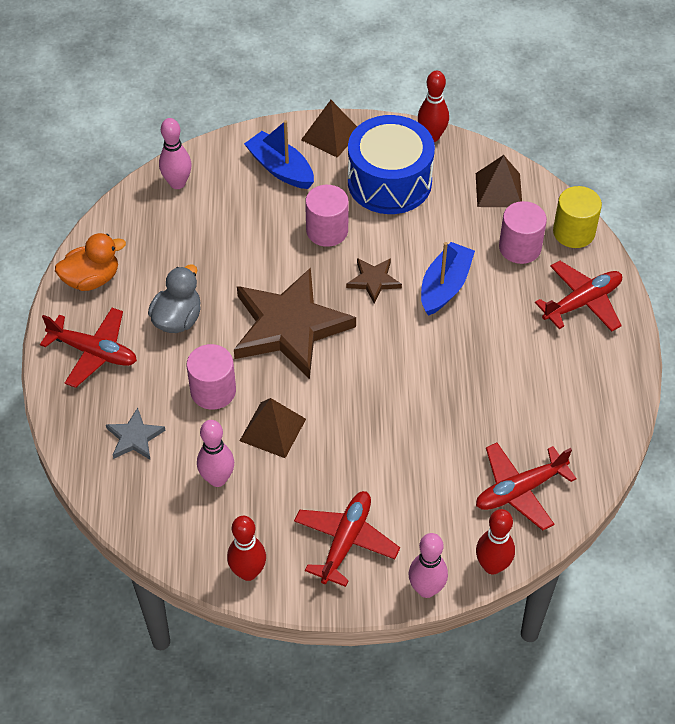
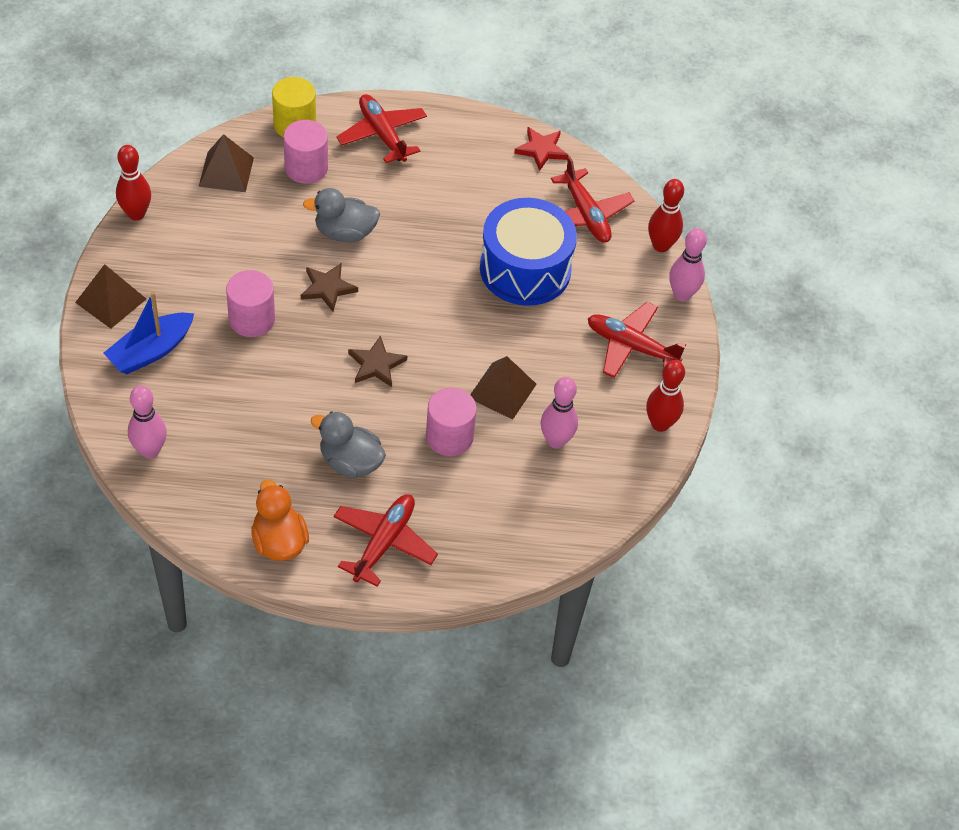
camera: 90 degrees left, 0 degrees up
(134, 437) = (500, 509): grey star -> none
(289, 327) = (376, 364): brown star -> brown star, size x0.45
(389, 182) = (194, 258): blue drum -> blue drum (525, 269)
(445, 286) = (345, 233): blue boat -> grey duck
(603, 443) = (541, 150): none -> red star

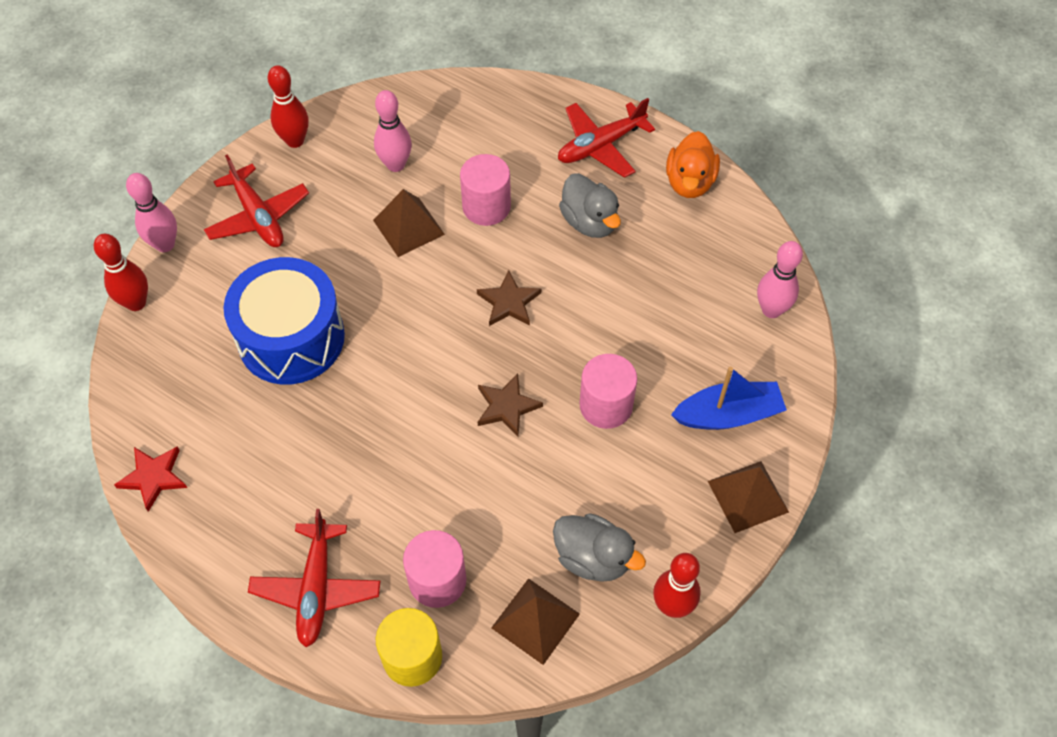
camera: 145 degrees left, 5 degrees up
(345, 233) = (447, 468): grey duck -> grey duck (593, 558)
(586, 214) = (178, 372): red plane -> none

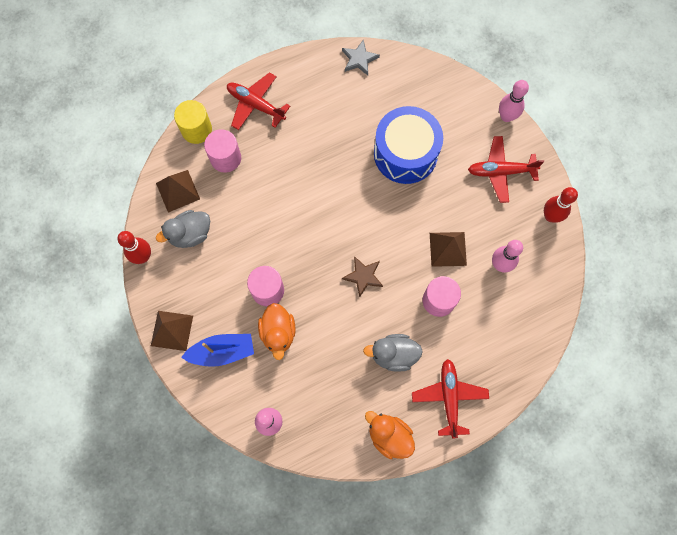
camera: 120 degrees right, 15 degrees up
(136, 303) = (473, 88): red bowling pin -> none
(153, 477) = (359, 59): red star -> grey star
(506, 407) = (298, 239): brown star -> none
(654, 361) = (278, 333): none -> orange duck
(728, 415) = (222, 352): blue boat -> blue boat turned 120 degrees counterclockwise

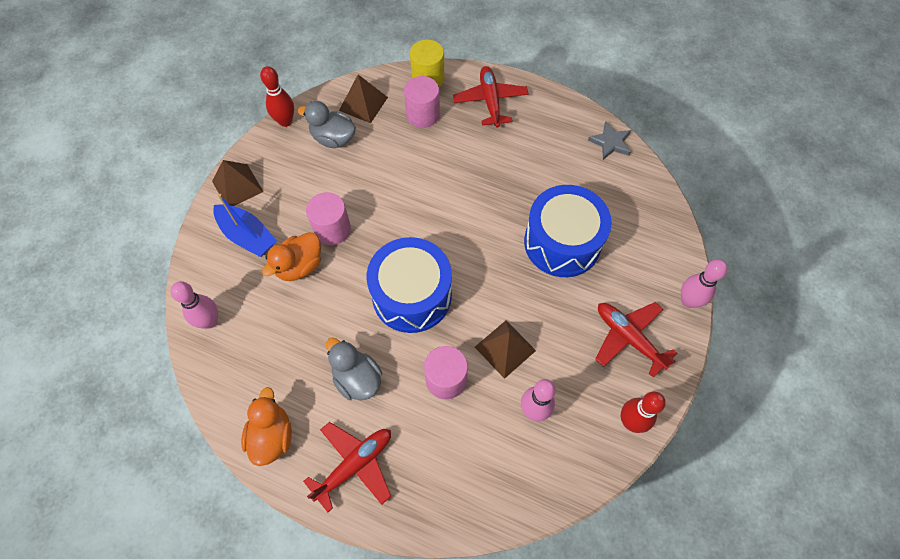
camera: 50 degrees right, 10 degrees down
(363, 276) = (412, 295): brown star -> blue drum

